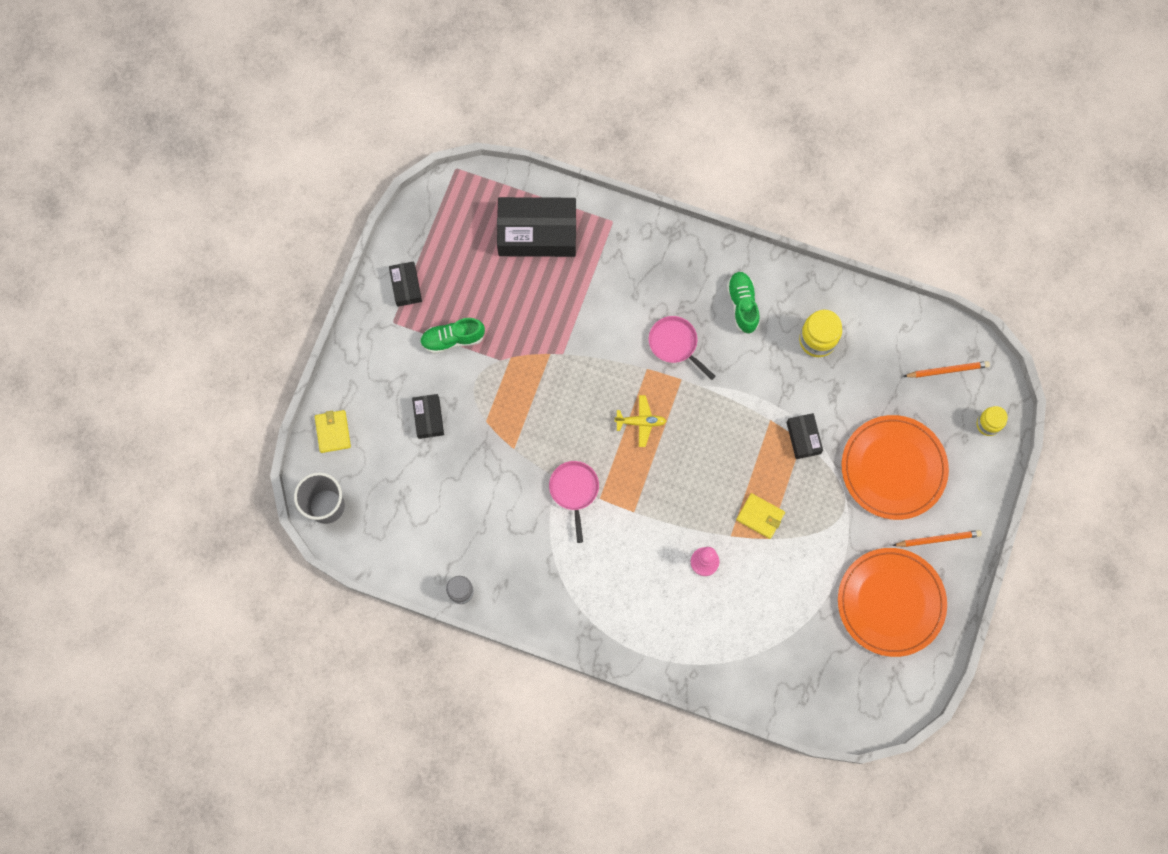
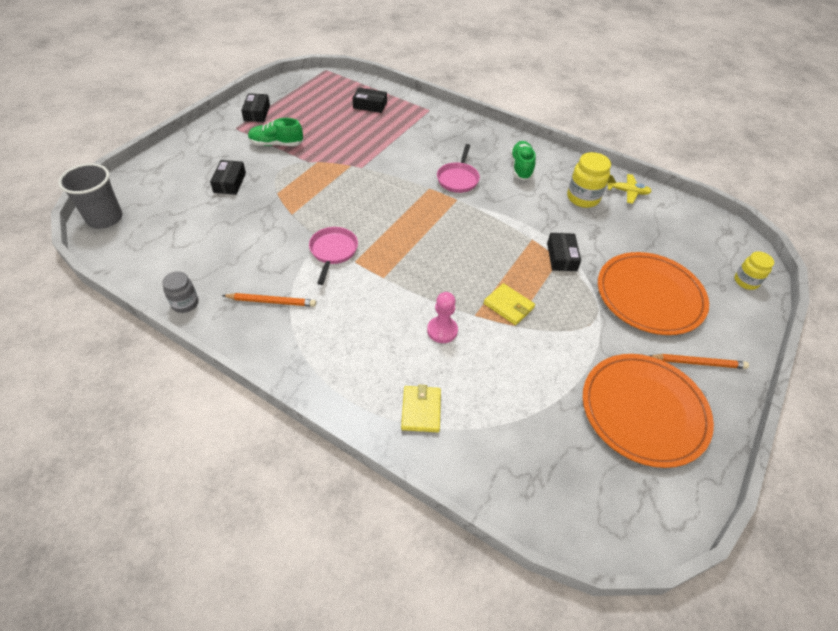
camera: 10 degrees right, 25 degrees down
(333, 432) = (145, 175): yellow wallet -> yellow wallet (421, 410)
(537, 232) = (370, 105): black box -> black box, size x0.49
(640, 422) = (412, 218): yellow plane -> yellow plane (627, 192)
(675, 344) = (458, 179): pink pan -> pink pan turned 135 degrees counterclockwise
(947, 370) = (703, 237): orange pencil -> orange pencil (271, 301)

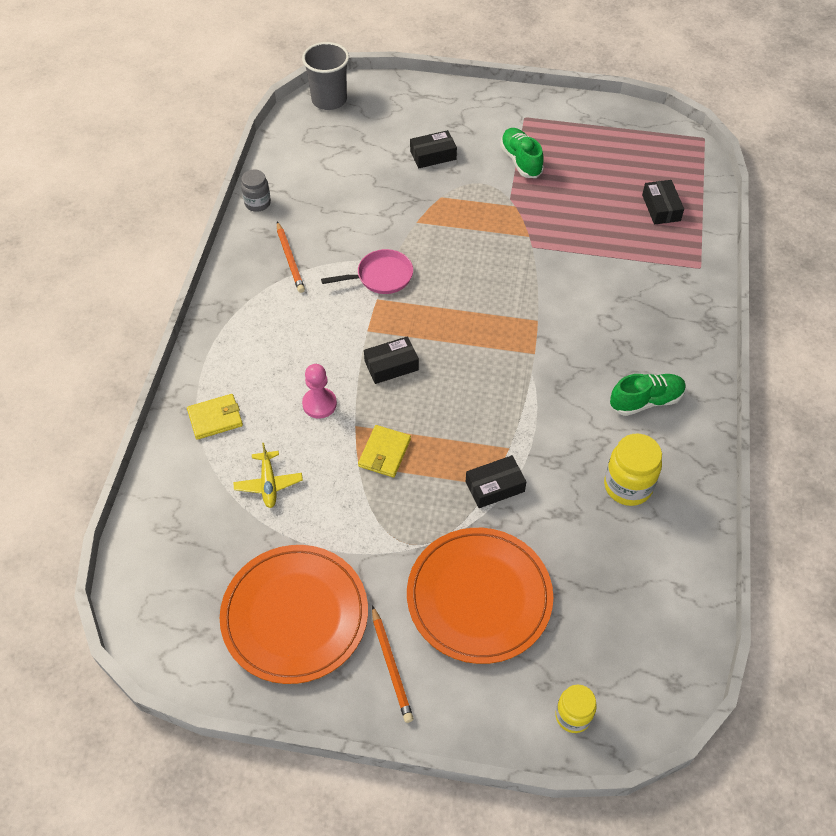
camera: 70 degrees right, 5 degrees up
(257, 113) = (564, 121): black box -> black box (391, 365)
(458, 179) = (575, 342): pink pan -> none
(627, 192) = (679, 538): yellow plane -> yellow plane (268, 483)

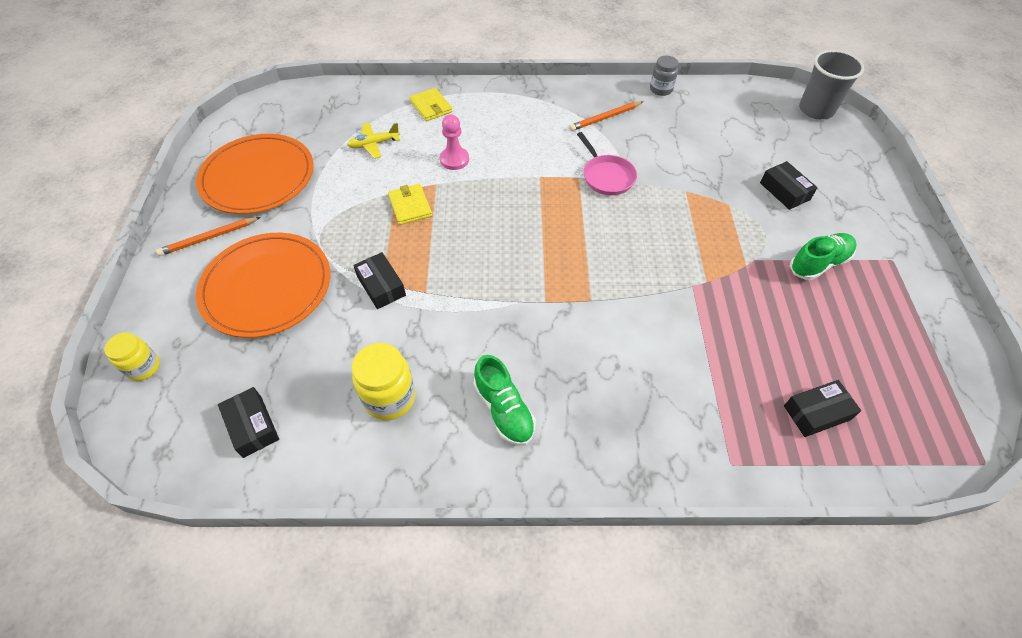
camera: 80 degrees right, 0 degrees up
(384, 453) = (410, 206): yellow wallet -> yellow wallet turned 60 degrees clockwise
(391, 365) = (505, 197): black box -> black box (252, 426)

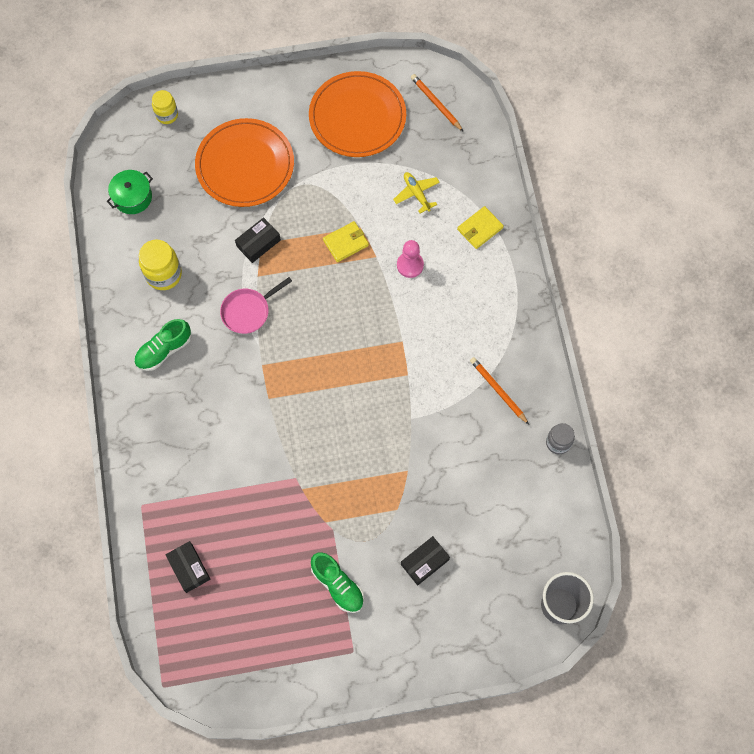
camera: 80 degrees right, 15 degrees up
(209, 238) = (285, 107): orange pencil -> orange pencil (436, 103)
(252, 426) = (132, 197): black box -> green pot
(606, 176) = (414, 399): pink pan -> pink pan (248, 311)

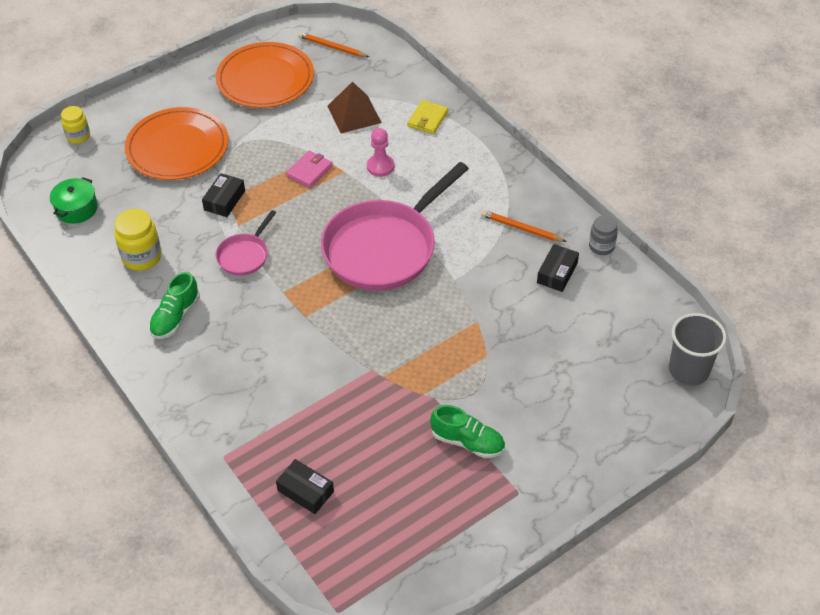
camera: 25 degrees left, 20 degrees down
(346, 242) = (309, 171): yellow wallet -> pink wallet
(369, 357) = (384, 247): none -> pink pan
(416, 194) = (354, 114): yellow plane -> brown pyramid
(424, 562) = (540, 387): black box -> black box (557, 273)

